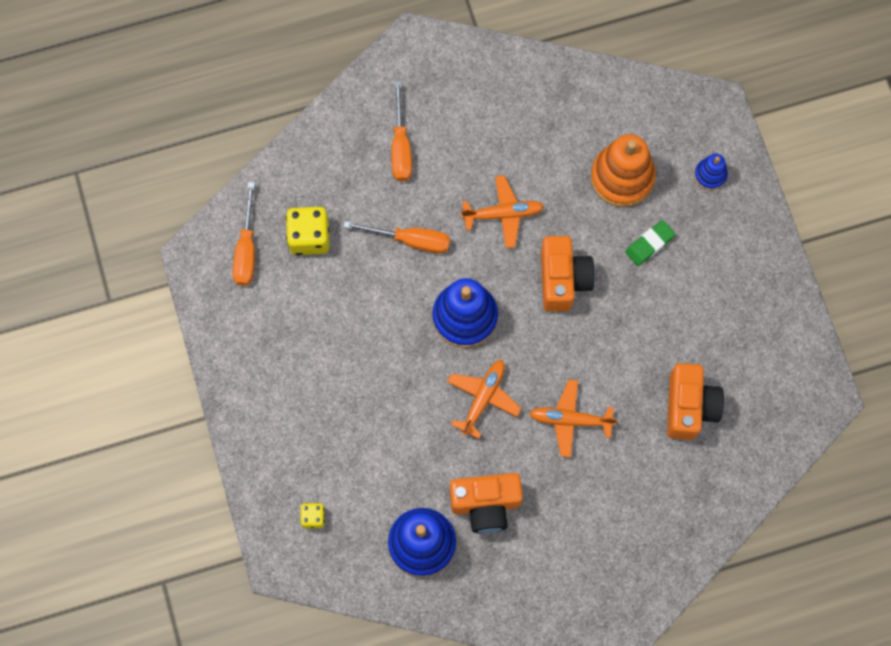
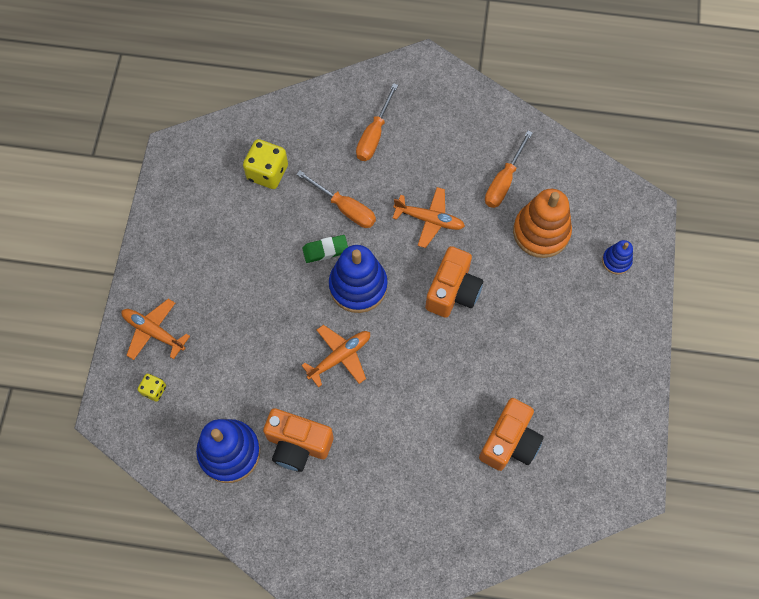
camera: 25 degrees right, 5 degrees down
(246, 249) = (215, 161): orange screwdriver -> orange screwdriver (503, 181)
(570, 420) = (403, 407): orange plane -> orange plane (154, 332)
(649, 244) = (539, 294): green eraser -> green eraser (325, 250)

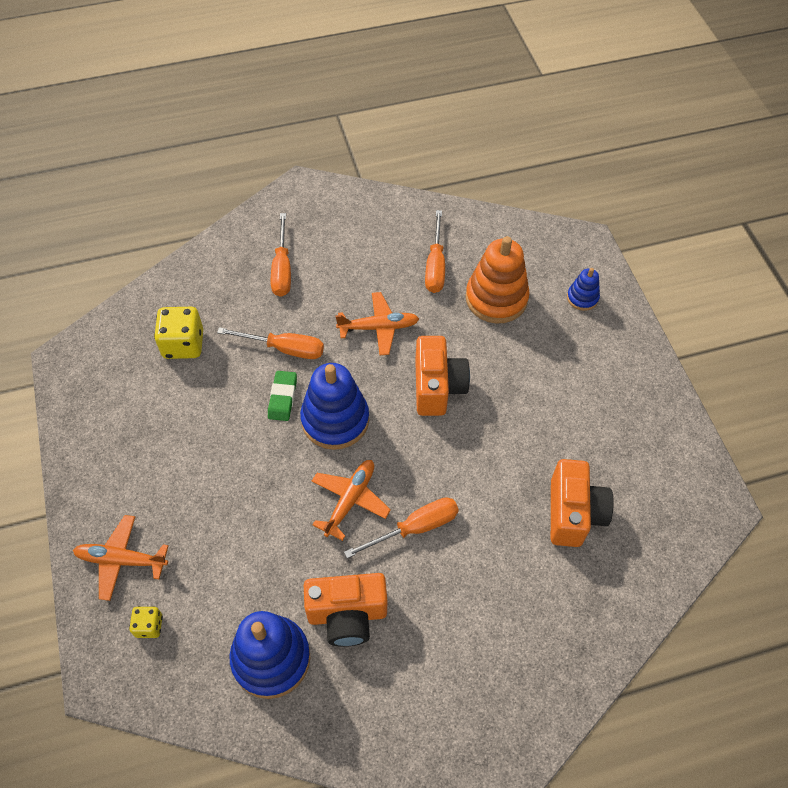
camera: 25 degrees left, 10 degrees down
(325, 250) = (282, 398): green eraser -> green eraser turned 45 degrees counterclockwise
(379, 400) = (415, 528): none -> orange screwdriver

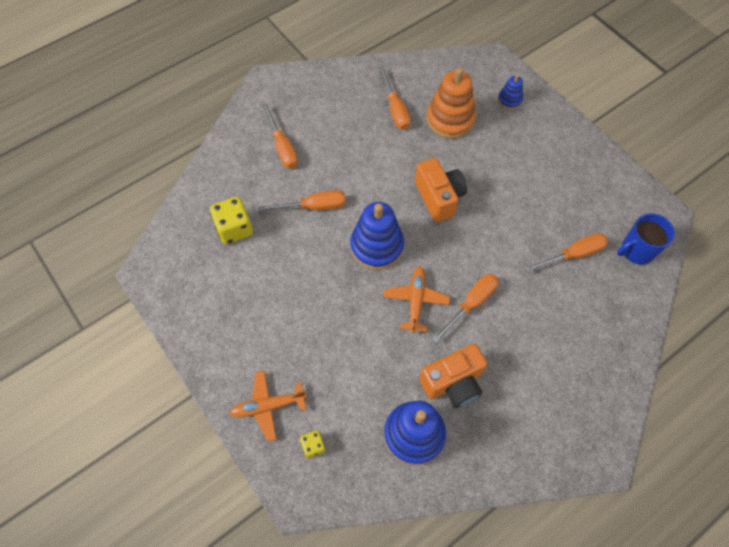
camera: 20 degrees left, 5 degrees up
(282, 398) = (330, 243): green eraser -> none
(378, 327) = (376, 168): orange plane -> none
(573, 513) = (573, 254): orange camera -> orange screwdriver
(659, 537) = (636, 250): none -> blue mug

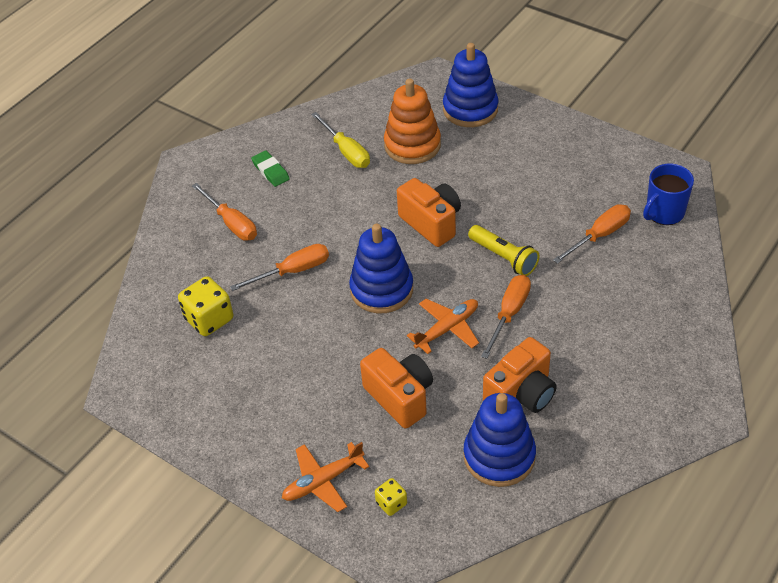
camera: 15 degrees left, 15 degrees down
(329, 109) = (270, 171): none -> green eraser
(355, 351) = (400, 397): none -> orange camera
(395, 109) = (346, 151): orange screwdriver -> yellow screwdriver
(416, 301) = (447, 329): orange plane -> orange plane turned 60 degrees clockwise
(486, 249) = (504, 257): none -> yellow flashlight
(509, 100) = (470, 109): blue stacking toy -> blue stacking toy, size x1.96

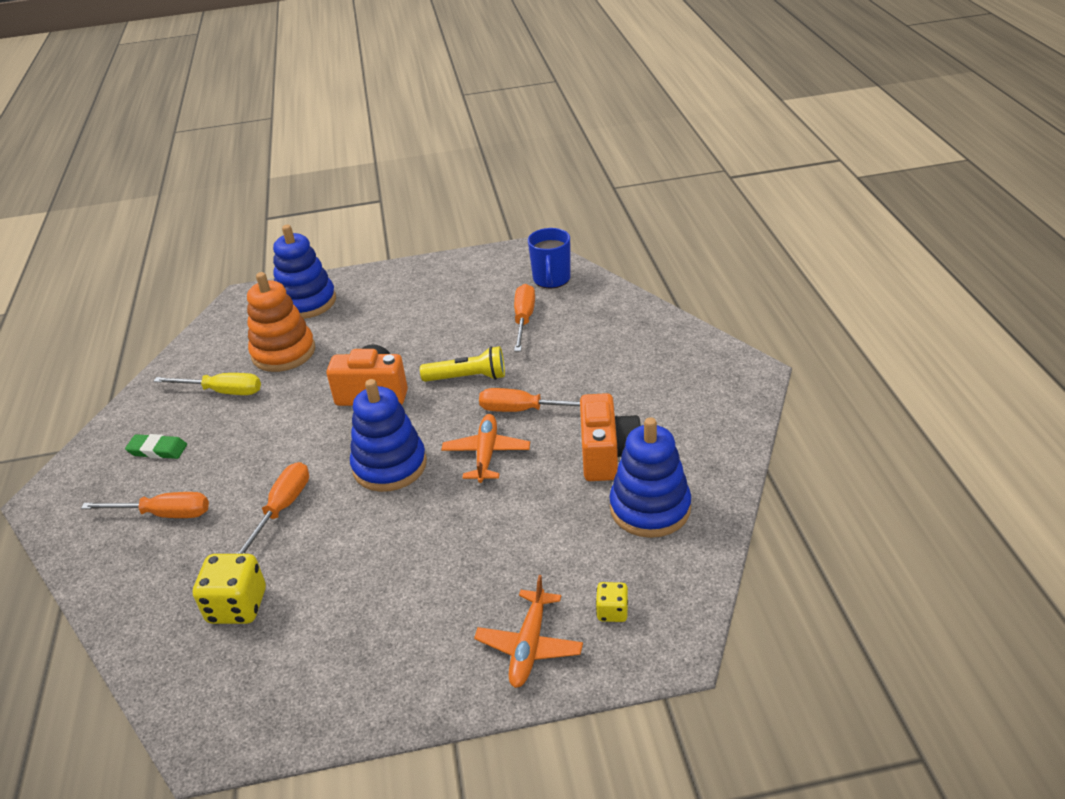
camera: 45 degrees left, 10 degrees down
(400, 397) = (512, 529): orange camera -> none
(509, 314) = (523, 410): orange screwdriver -> orange screwdriver turned 60 degrees counterclockwise

